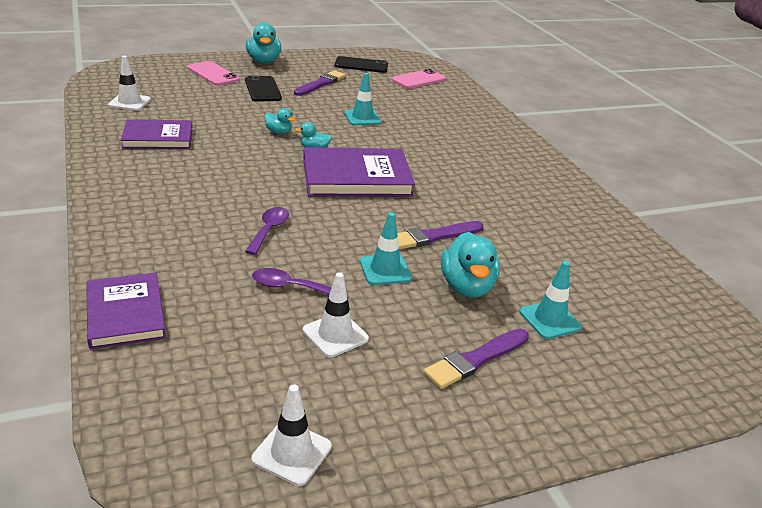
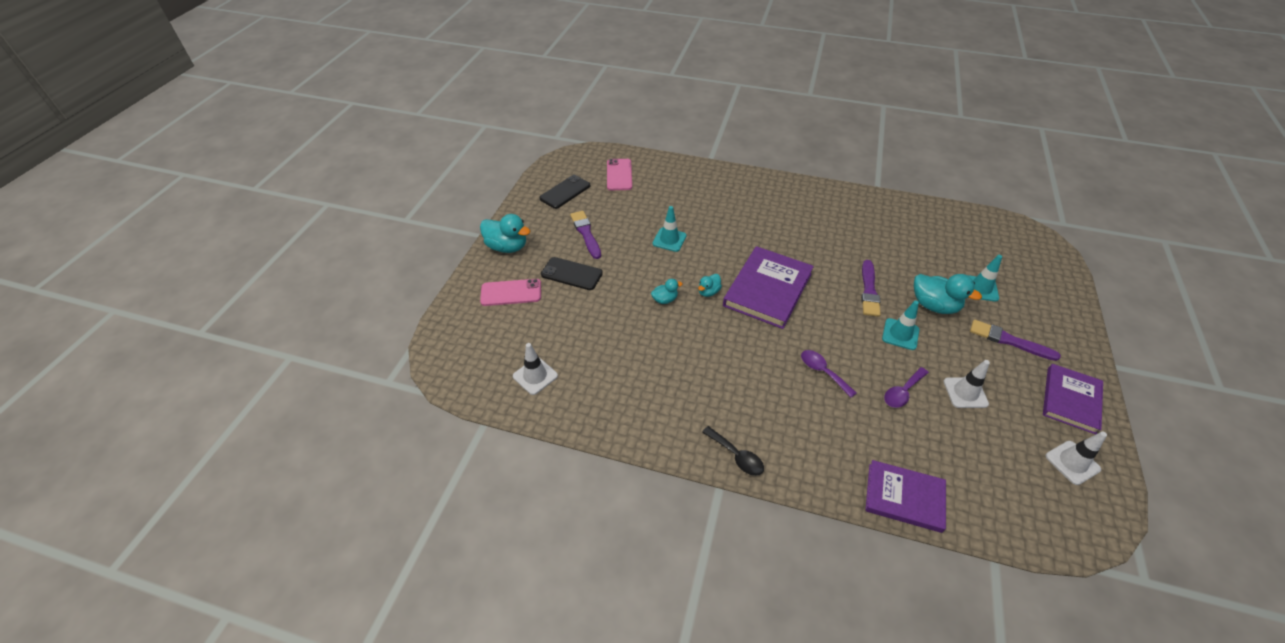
camera: 50 degrees left, 15 degrees up
(110, 204) = (736, 456): none -> black spoon
(158, 138) = (627, 381): purple book -> purple book (1070, 400)
(475, 360) = (1009, 341): purple brush -> purple brush turned 120 degrees clockwise

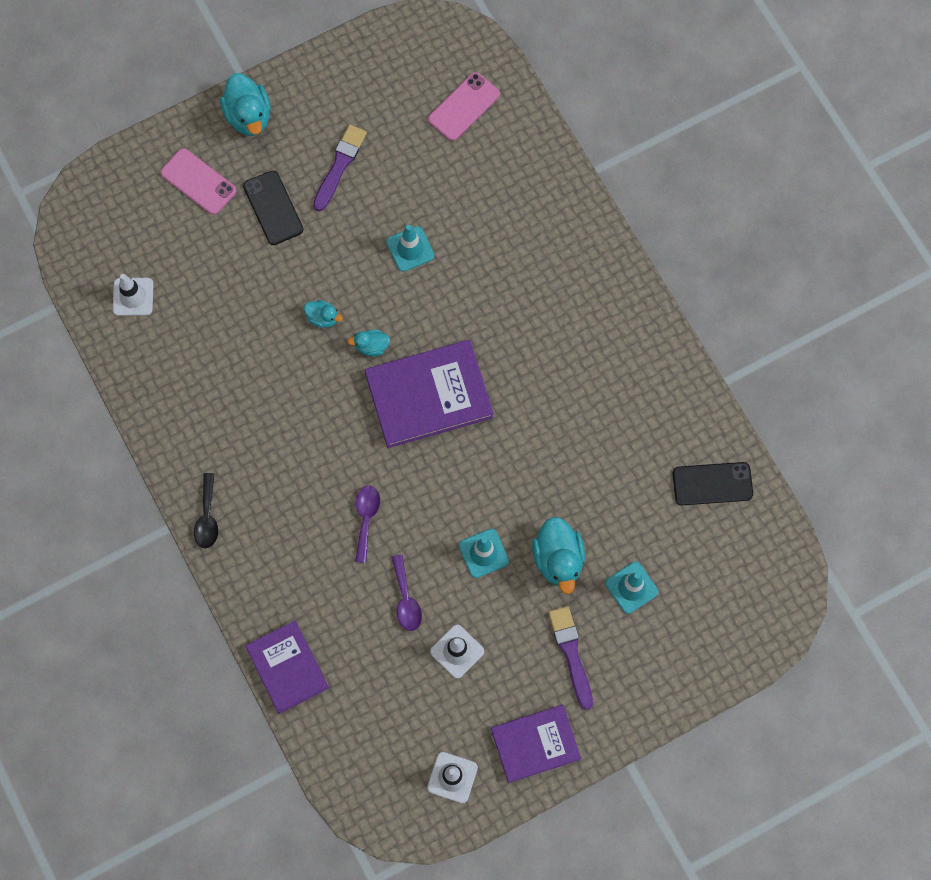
camera: 45 degrees right, 25 degrees up
(565, 192) = (380, 84): black phone -> black phone (712, 484)
(869, 291) = (521, 487): purple brush -> none
(902, 392) = (406, 599): purple spoon -> purple spoon turned 105 degrees counterclockwise

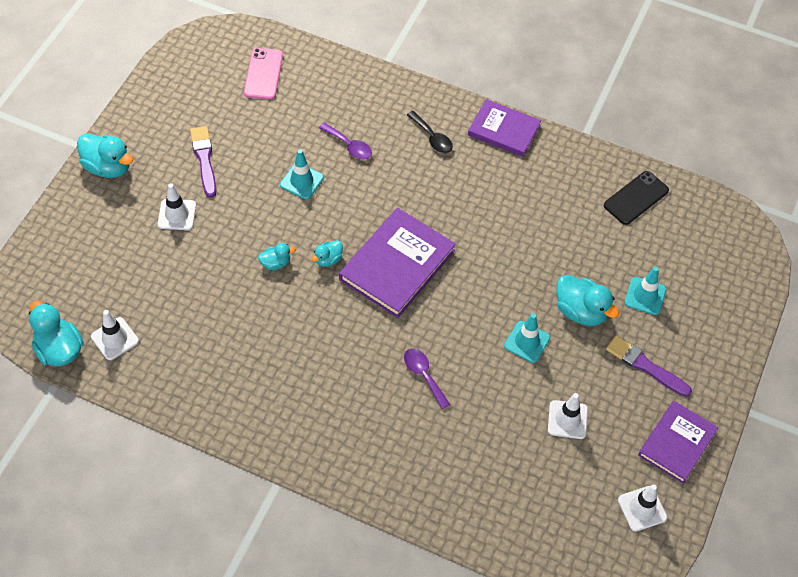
camera: 40 degrees left, 15 degrees down
(81, 275) = (59, 349): none -> turquoise duck
(198, 182) = (104, 231): pink phone -> none
(207, 517) = (303, 455): black spoon -> black spoon (432, 137)
(273, 208) = (177, 215): black phone -> white traffic cone
(287, 667) = (455, 519): purple book -> purple book (504, 130)
(406, 599) = (500, 410): purple spoon -> purple spoon (349, 146)

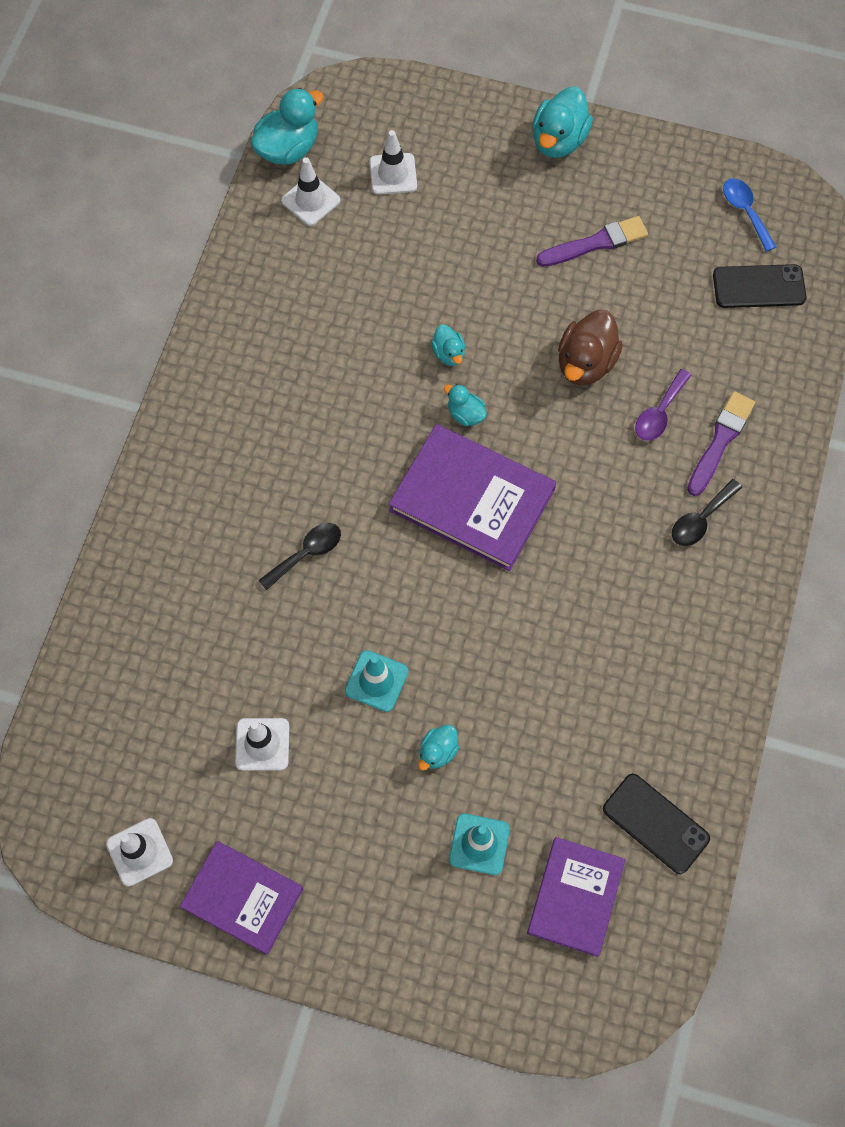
camera: 85 degrees right, 10 degrees up
(177, 215) = (501, 229): white traffic cone -> white traffic cone (393, 174)
(201, 70) = (745, 211): none -> blue spoon
(263, 74) = (759, 287): pink phone -> black phone
(301, 181) = (585, 363): turquoise traffic cone -> brown duck
(423, 375) = (306, 553): purple spoon -> black spoon
(504, 130) = (739, 618): purple book -> purple book (575, 897)
(580, 311) = (438, 752): turquoise duck -> turquoise duck, size x0.54
(645, 366) = (360, 849): purple brush -> purple brush (720, 441)

